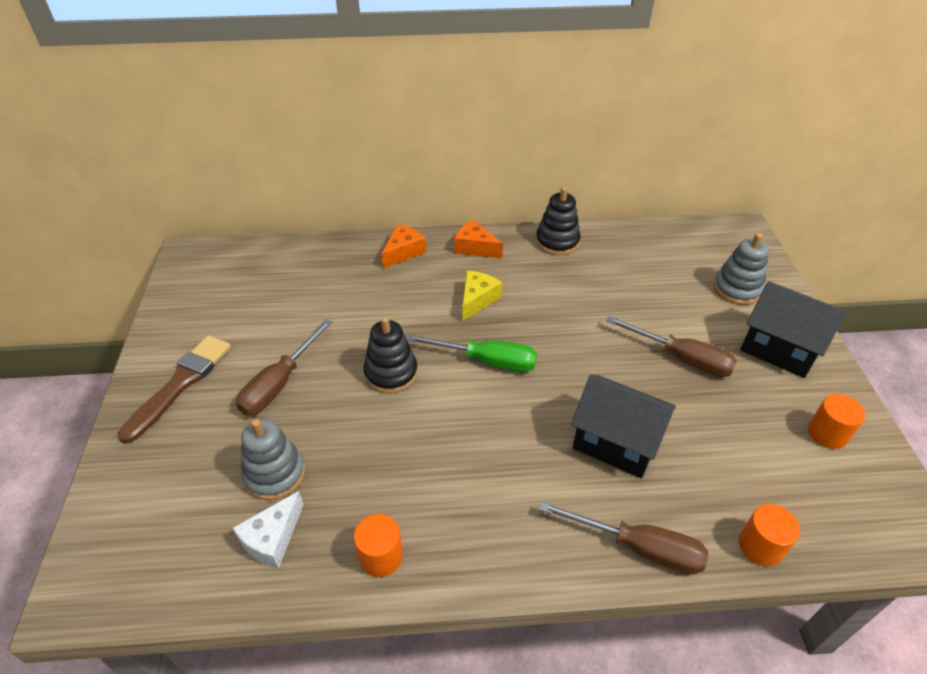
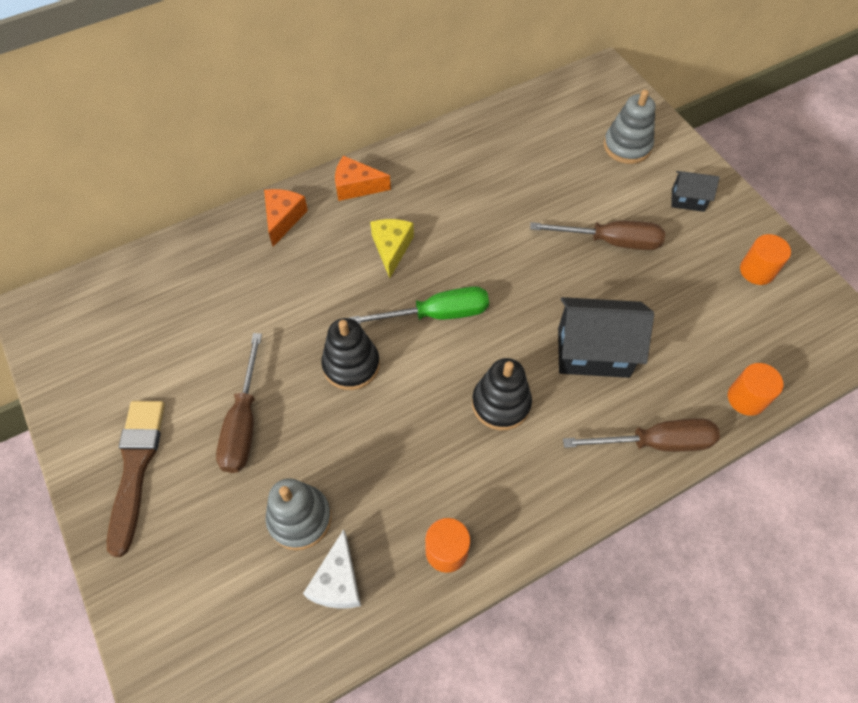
camera: 25 degrees left, 15 degrees up
(557, 242) = (436, 150): black stacking toy -> black stacking toy (501, 403)
(779, 349) = (688, 200): black house -> black house, size x0.53

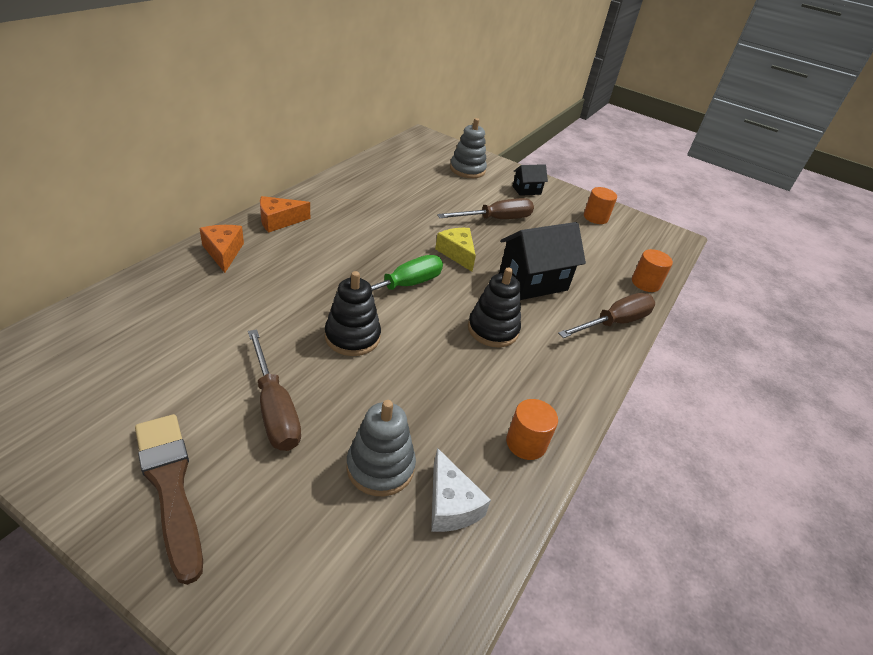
camera: 35 degrees left, 20 degrees down
(391, 248) = (336, 253): yellow cheese -> yellow cheese (457, 253)

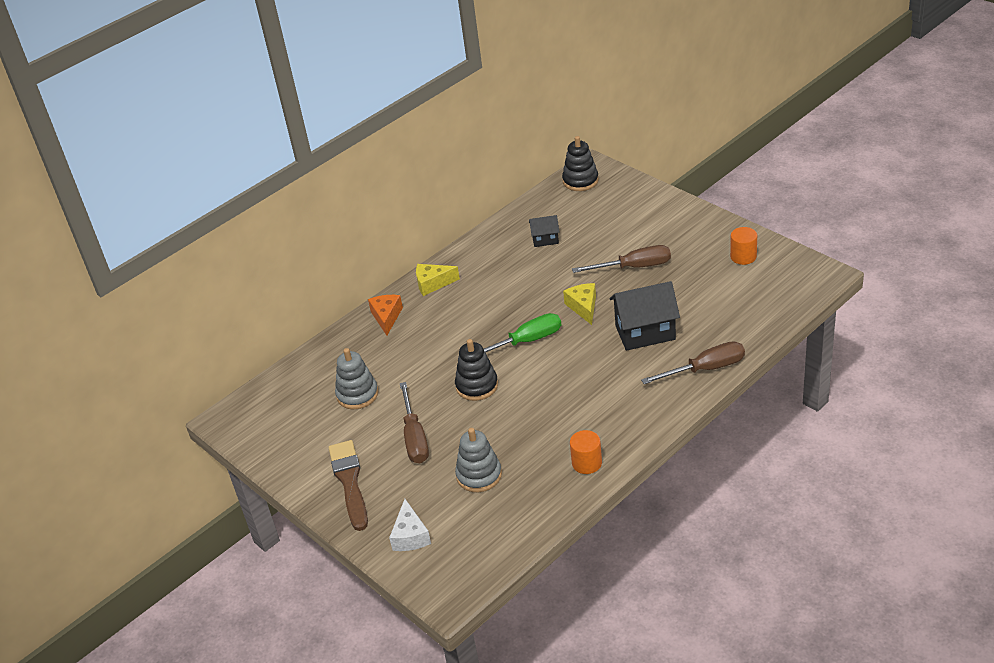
camera: 25 degrees right, 0 degrees up
(279, 221) = (433, 284): orange cheese -> yellow cheese
(450, 505) = (520, 499): white cheese -> white cheese (410, 536)
(467, 170) = (625, 207): grey stacking toy -> grey stacking toy (357, 394)
(493, 329) = (592, 378): black stacking toy -> black stacking toy (580, 181)
(526, 190) = (680, 228): black house -> black house (545, 240)
(645, 283) = (758, 329): orange cylinder -> none

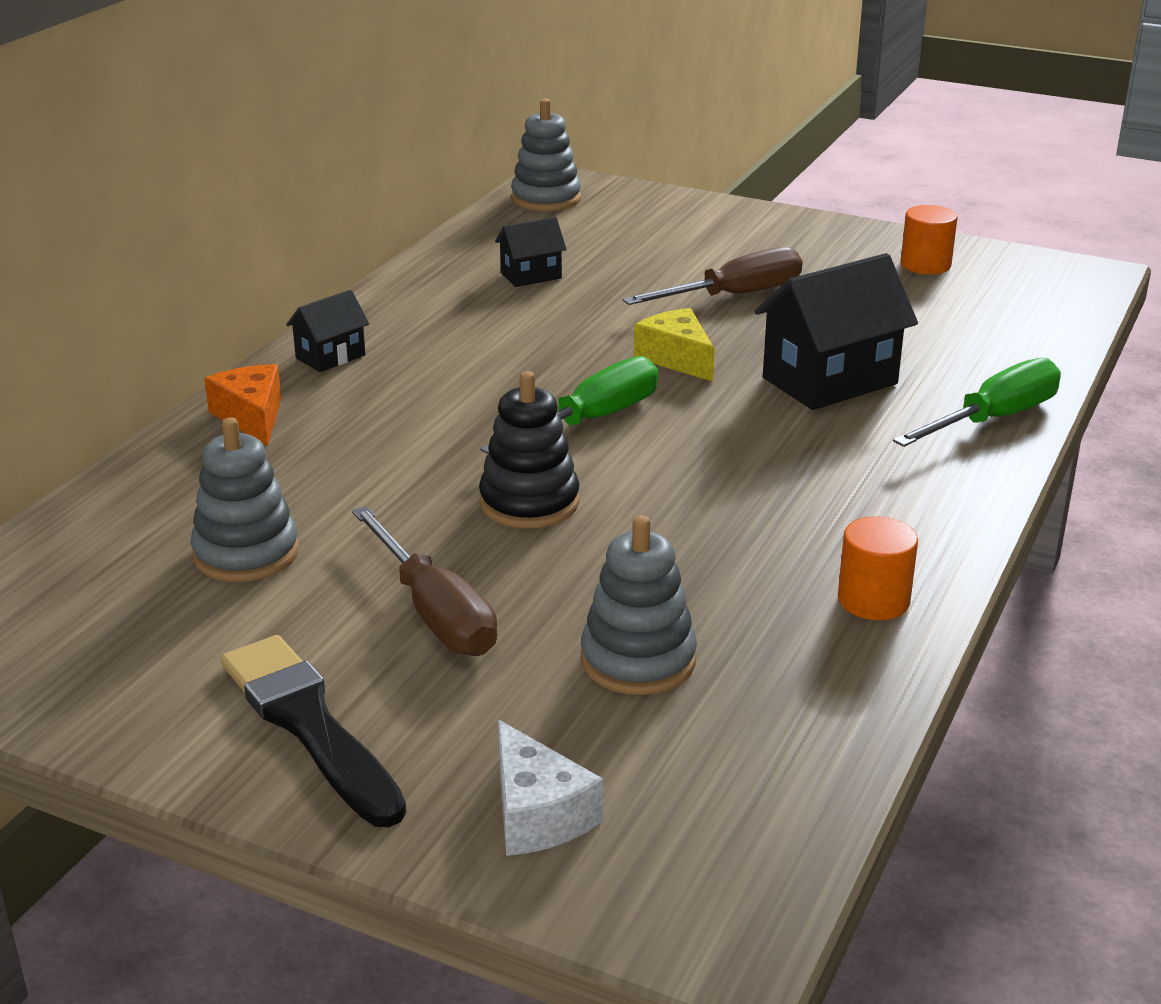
camera: 25 degrees left, 10 degrees down
(349, 482) = (309, 725): brown brush -> black brush
(433, 284) = (330, 357): yellow cheese -> black house
(580, 181) = (546, 199): black stacking toy -> grey stacking toy
(705, 369) = (993, 419): brown screwdriver -> green screwdriver

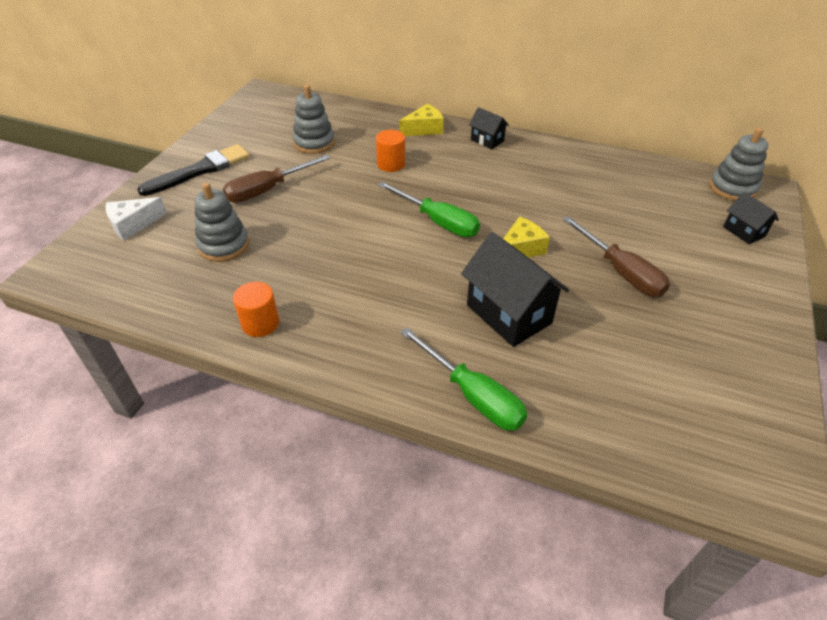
camera: 85 degrees right, 15 degrees up
(252, 417) = (424, 129): orange cheese -> yellow cheese
(529, 503) = (354, 207): black stacking toy -> none
(531, 276) = (610, 190): black house -> black house (743, 231)
(925, 265) = (732, 377): orange cylinder -> orange cylinder (391, 164)

